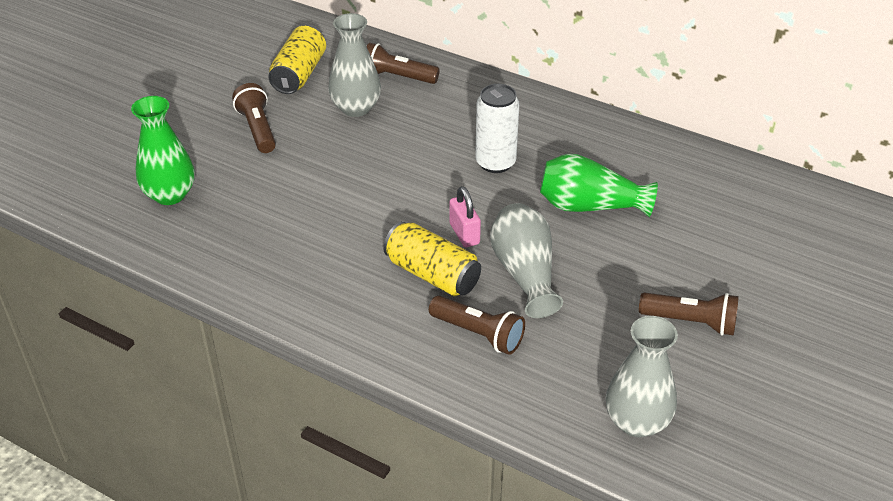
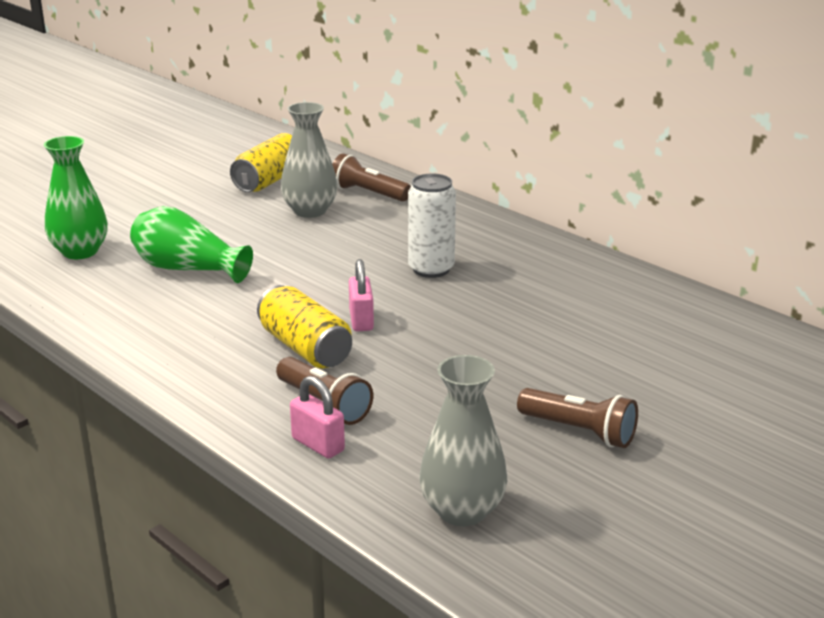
camera: 15 degrees right, 15 degrees down
(257, 129) = (200, 215): brown flashlight -> none
(494, 378) = (318, 445): none -> pink padlock
(525, 273) = (408, 361): grey vase -> none
(590, 206) = (516, 317): green vase -> green vase (187, 269)

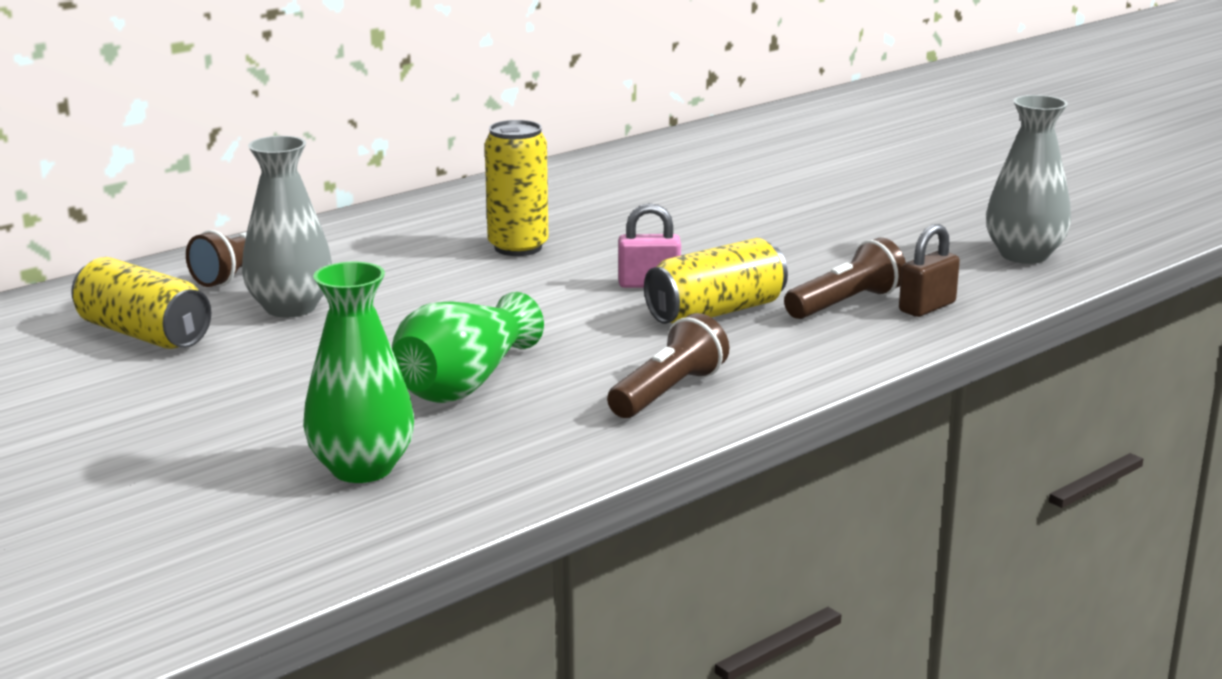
camera: 85 degrees left, 5 degrees down
(318, 445) = (927, 307): pink padlock -> brown padlock
(431, 269) = (518, 247): white can -> yellow can
(579, 431) = (883, 209): brown flashlight -> brown flashlight (668, 392)

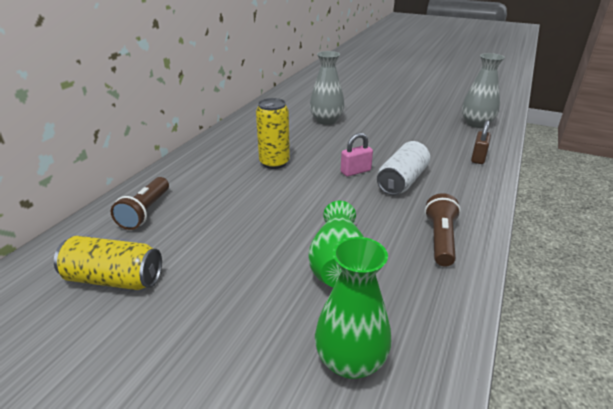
camera: 25 degrees left, 10 degrees up
(290, 307) = (191, 232): grey vase -> grey vase (326, 120)
(716, 312) = (402, 181): yellow can -> white can
(845, 304) = (447, 163): brown flashlight -> none

